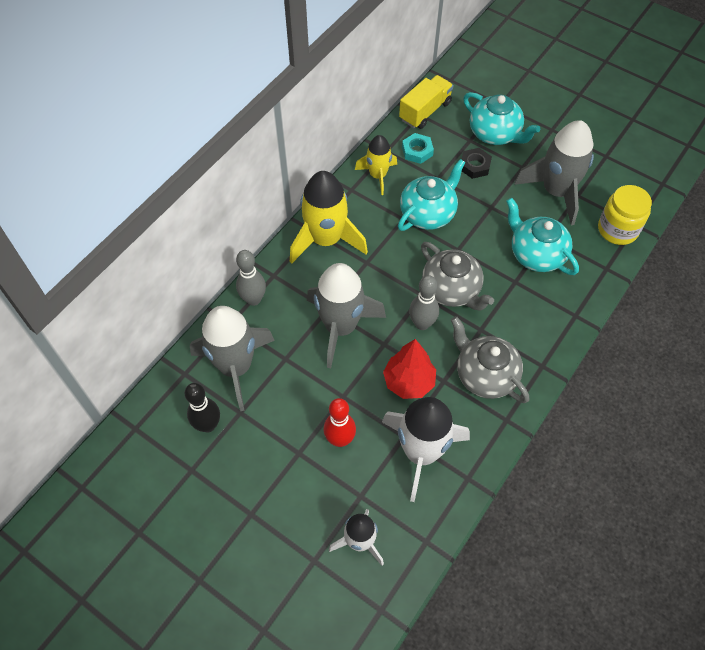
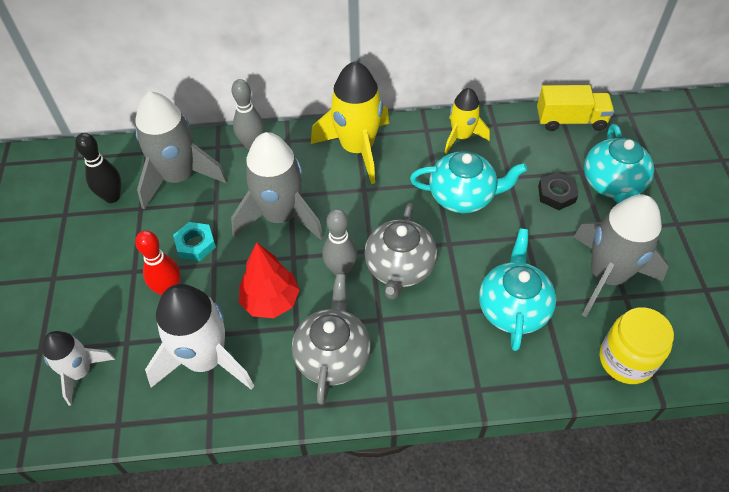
camera: 50 degrees right, 5 degrees down
(417, 151) = (520, 144): turquoise nut -> turquoise nut (195, 244)

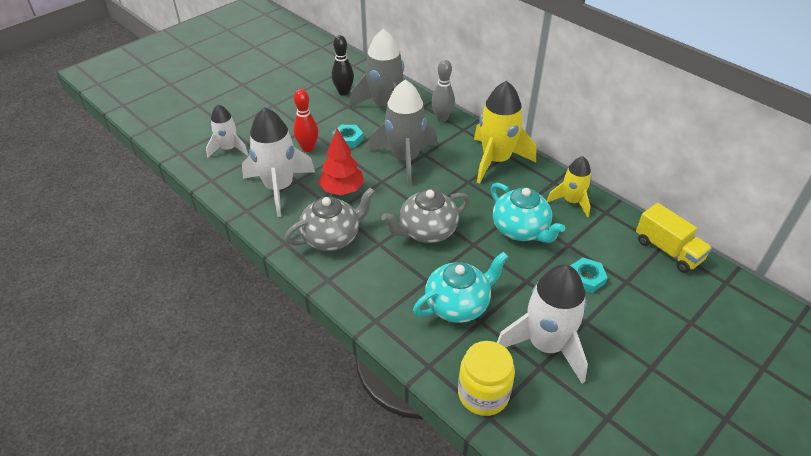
camera: 50 degrees right, 10 degrees down
(340, 270) = (395, 206): grey bowling pin -> none
(556, 194) = (586, 278): black nut -> turquoise nut
(607, 276) = (546, 345): grey rocket -> white rocket
(612, 184) = (637, 306): turquoise teapot -> none

